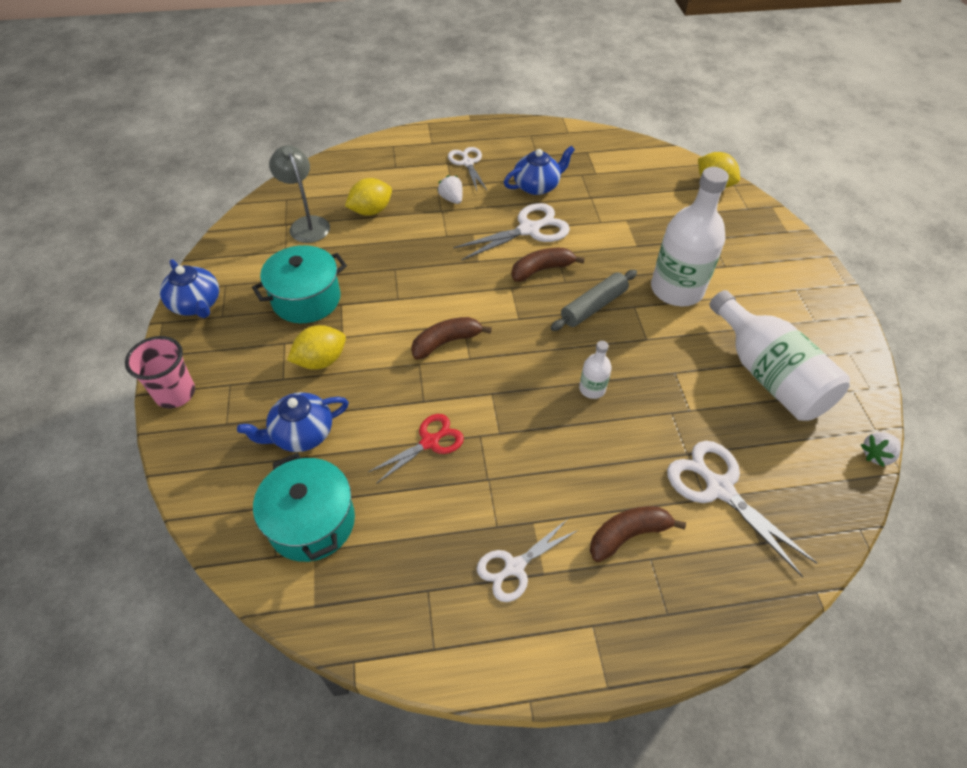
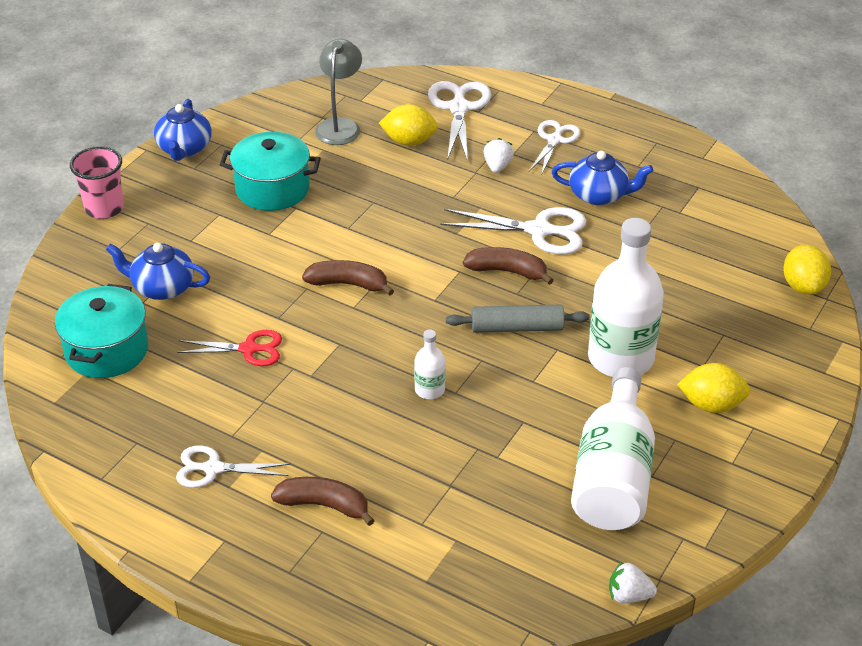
camera: 40 degrees right, 10 degrees down
(321, 360) = (232, 243): yellow lemon -> yellow lemon (711, 405)
(718, 488) = (443, 524): white scissors -> white scissors (459, 108)

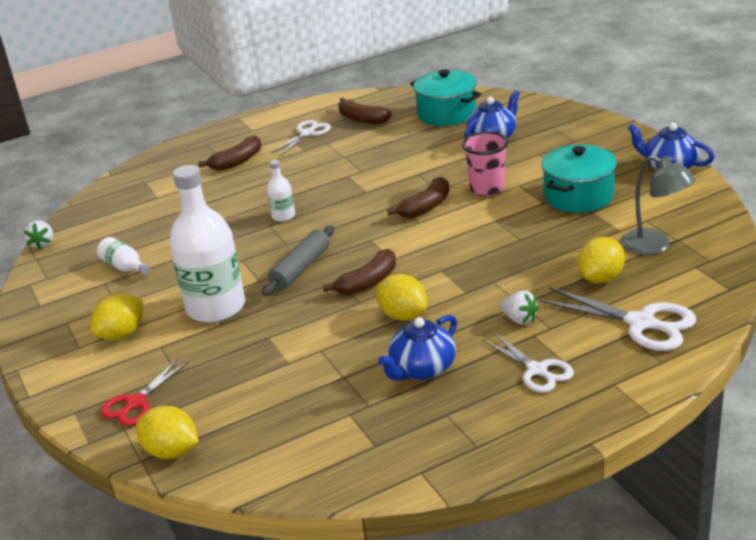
camera: 125 degrees right, 10 degrees down
(104, 208) = (608, 127): pink cup -> pink cup (487, 188)
(149, 429) = (362, 119): none -> brown banana
(249, 349) = (396, 159): red scissors -> red scissors (136, 403)
(540, 231) = (403, 315): white scissors -> yellow lemon
(613, 475) = (125, 267): white bottle -> white bottle, size x0.45
(629, 595) = (43, 244): white strawberry -> white strawberry turned 135 degrees clockwise

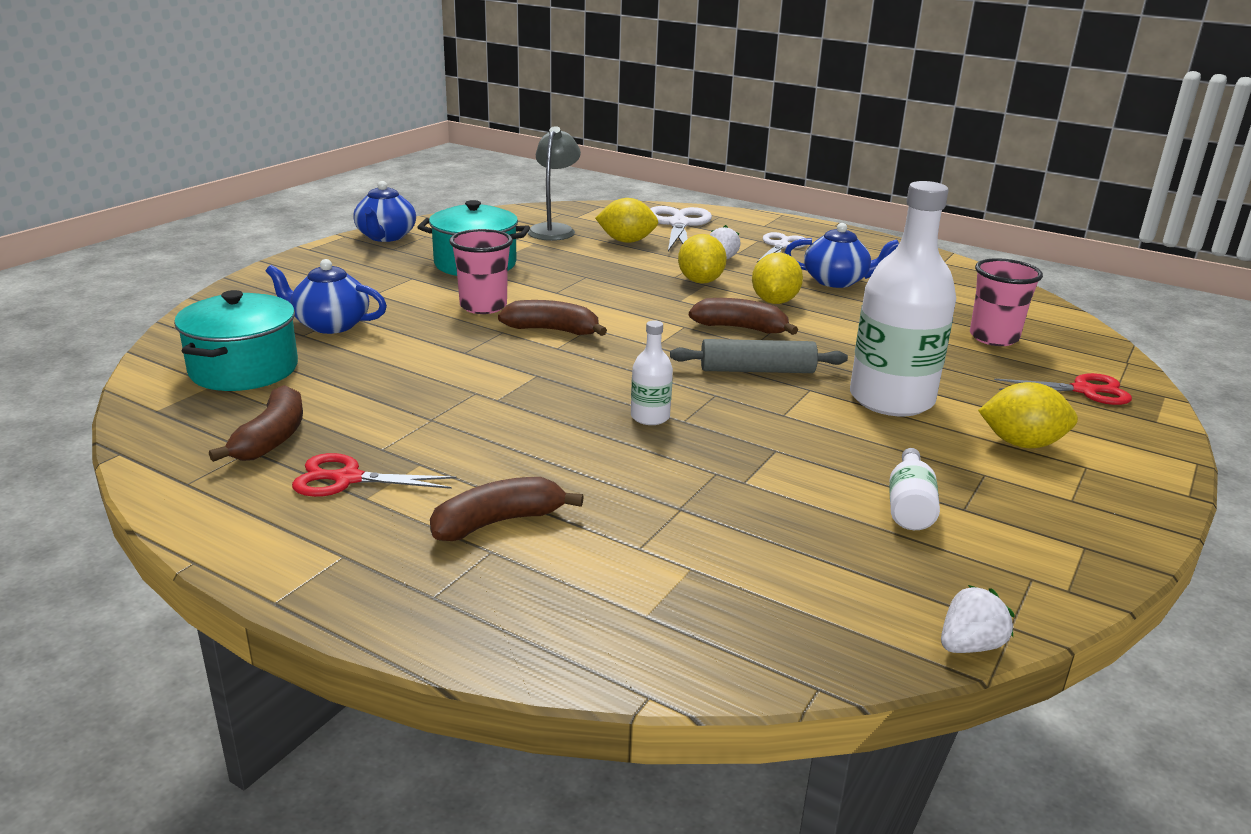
camera: 125 degrees left, 5 degrees down
(171, 451) = (1094, 352): yellow lemon -> yellow lemon (700, 281)
(237, 161) = (498, 522): brown banana -> brown banana turned 45 degrees counterclockwise
(244, 405) = (993, 338): none -> pink cup
(307, 133) = (347, 479): white scissors -> red scissors

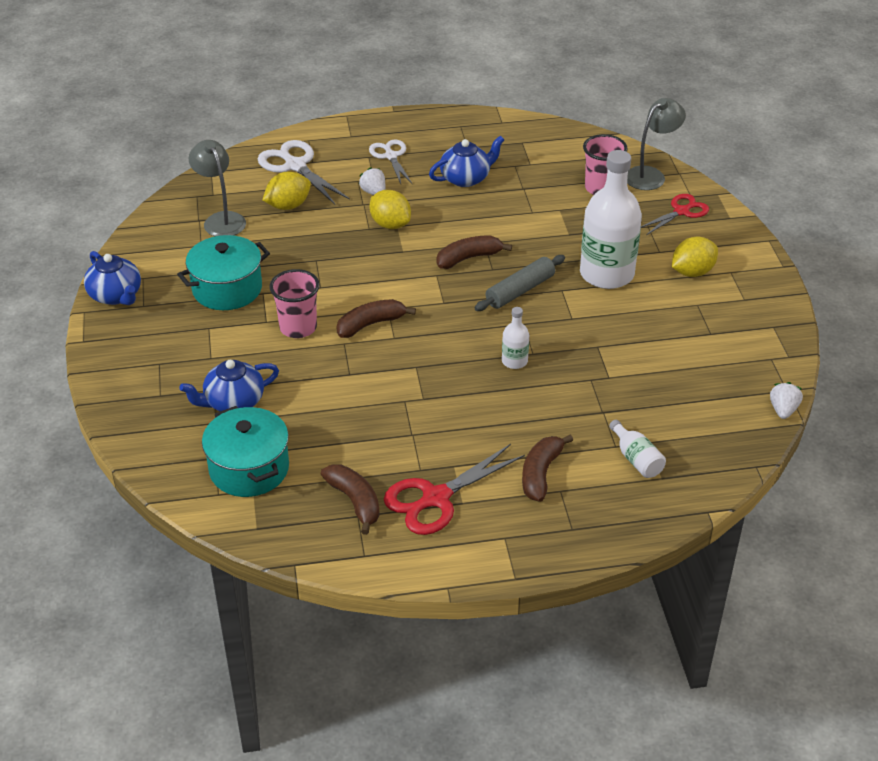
camera: 40 degrees left, 15 degrees up
(347, 479) = (435, 498): red scissors -> red scissors, size x1.52
(774, 302) = (456, 221): yellow lemon -> none
(909, 506) = (689, 346): white bottle -> white bottle (636, 459)
(1081, 350) = (650, 175): none -> grey lamp

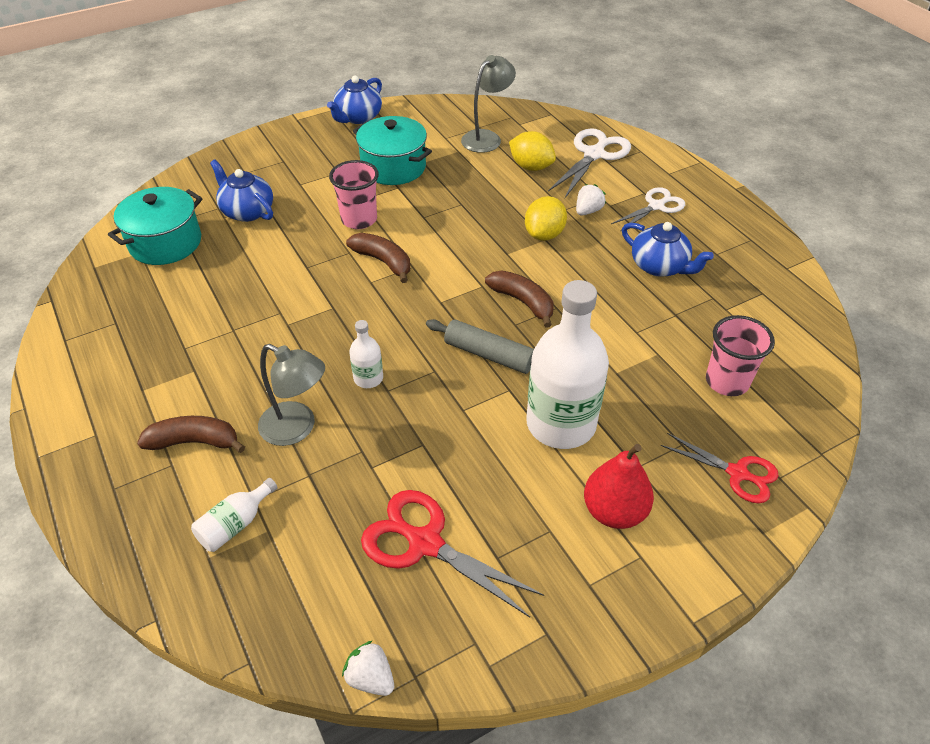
camera: 70 degrees right, 5 degrees up
(355, 501) = (133, 316): brown banana -> none
(435, 498) = (145, 369): red scissors -> red scissors (424, 543)
(650, 175) = (793, 424): grey lamp -> grey lamp (297, 428)
(692, 272) = (614, 511): yellow lemon -> red pear
(783, 410) = (370, 678): white strawberry -> white strawberry turned 135 degrees counterclockwise

